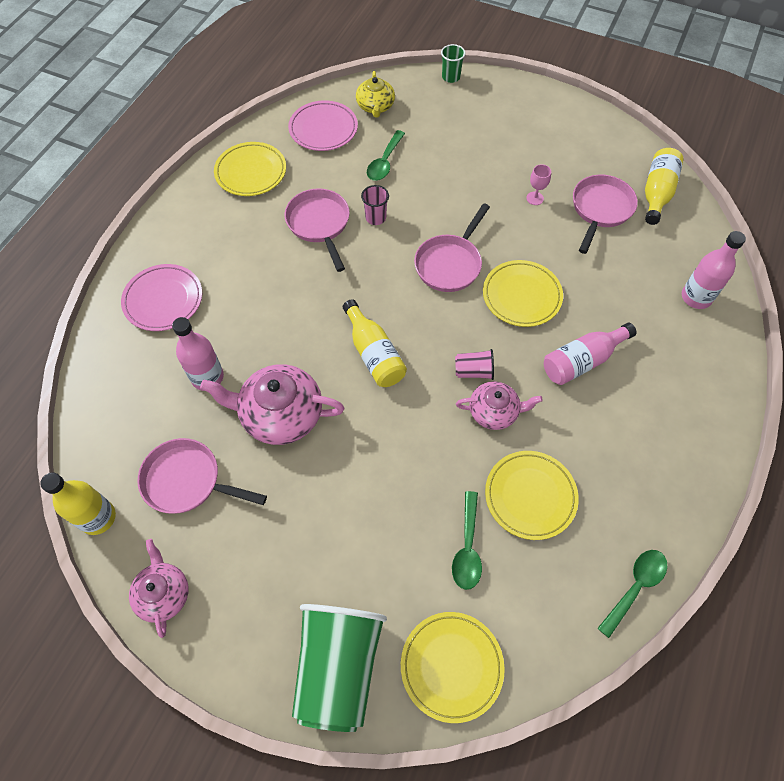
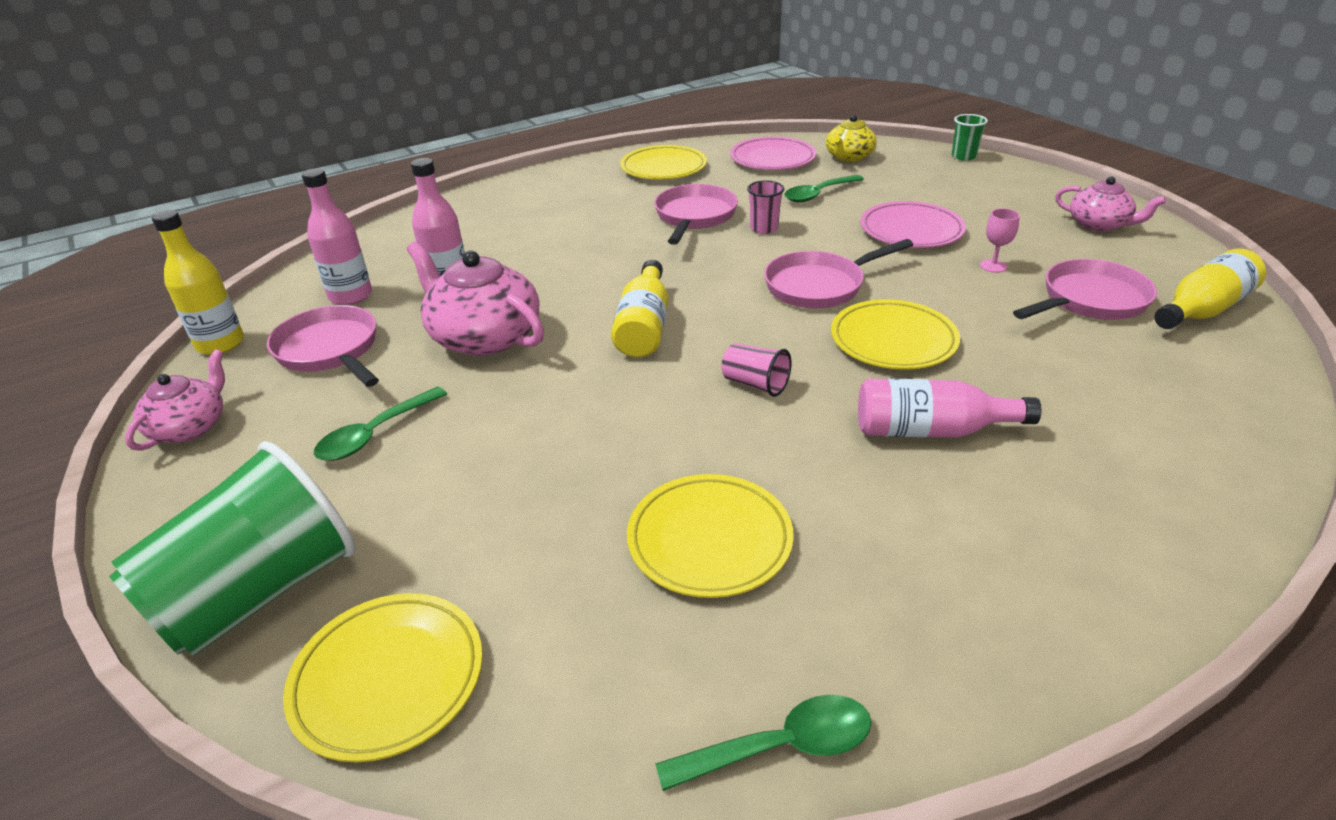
camera: 35 degrees right, 25 degrees down
(163, 300) = (477, 222): pink plate -> pink plate (911, 230)
(467, 548) = (560, 553): green spoon -> green spoon (375, 434)
(494, 412) = (745, 431): pink teapot -> pink teapot (1099, 224)
(696, 297) = (1199, 431): pink bottle -> pink bottle (350, 296)

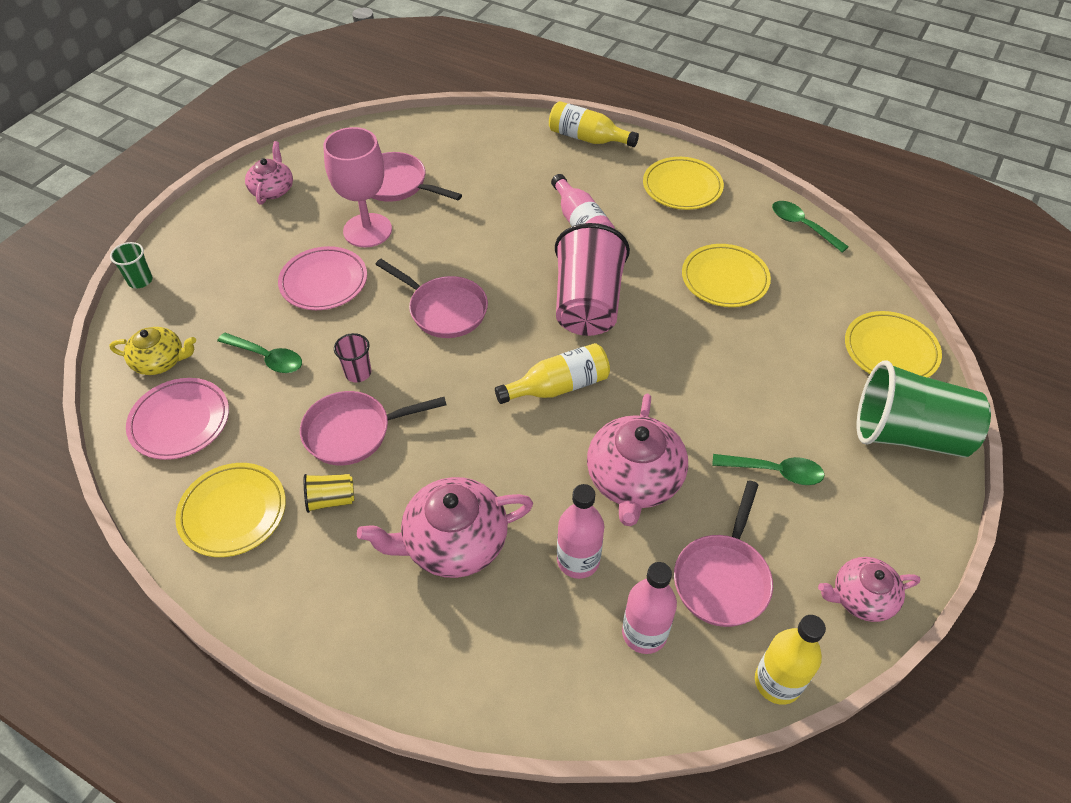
camera: 120 degrees left, 15 degrees up
(537, 237) = (453, 542): none -> pink teapot
(634, 200) = (331, 500): none -> yellow cup
(755, 384) = (587, 304): pink cup -> pink cup, size x2.31
(893, 340) = (498, 257): yellow plate -> yellow plate (682, 187)
(993, 266) = (367, 230): pink goblet -> pink goblet, size x2.46
(1202, 310) = (386, 143): yellow bottle -> yellow bottle (587, 138)

